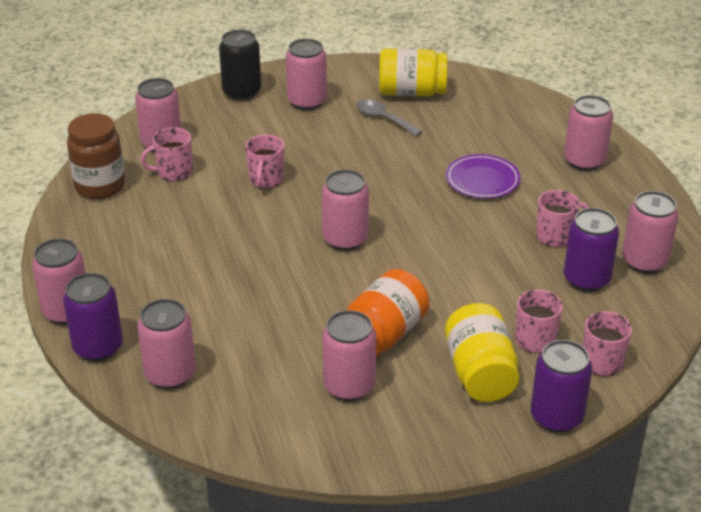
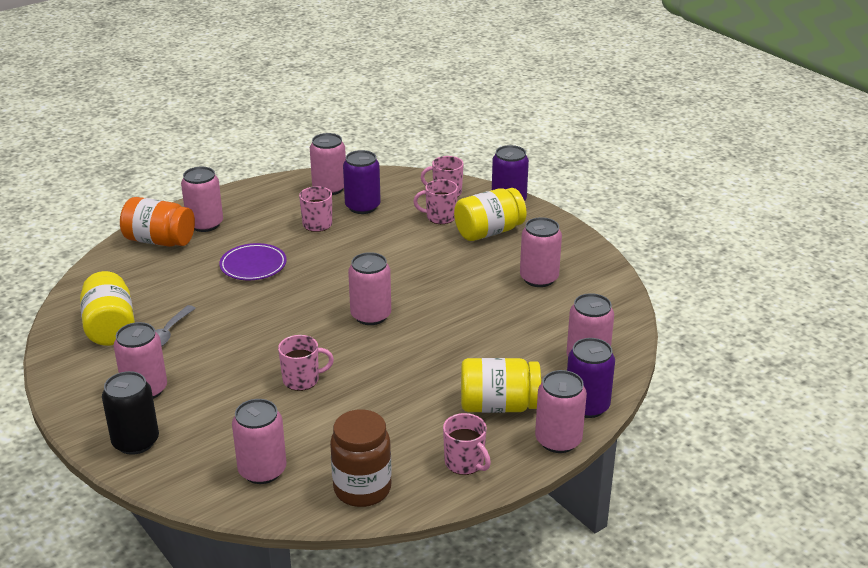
camera: 110 degrees left, 5 degrees down
(143, 287) = (498, 406): none -> yellow jar
(173, 172) = (314, 444): pink mug -> pink mug (465, 463)
(383, 335) = (476, 275): orange jar -> orange jar (159, 241)

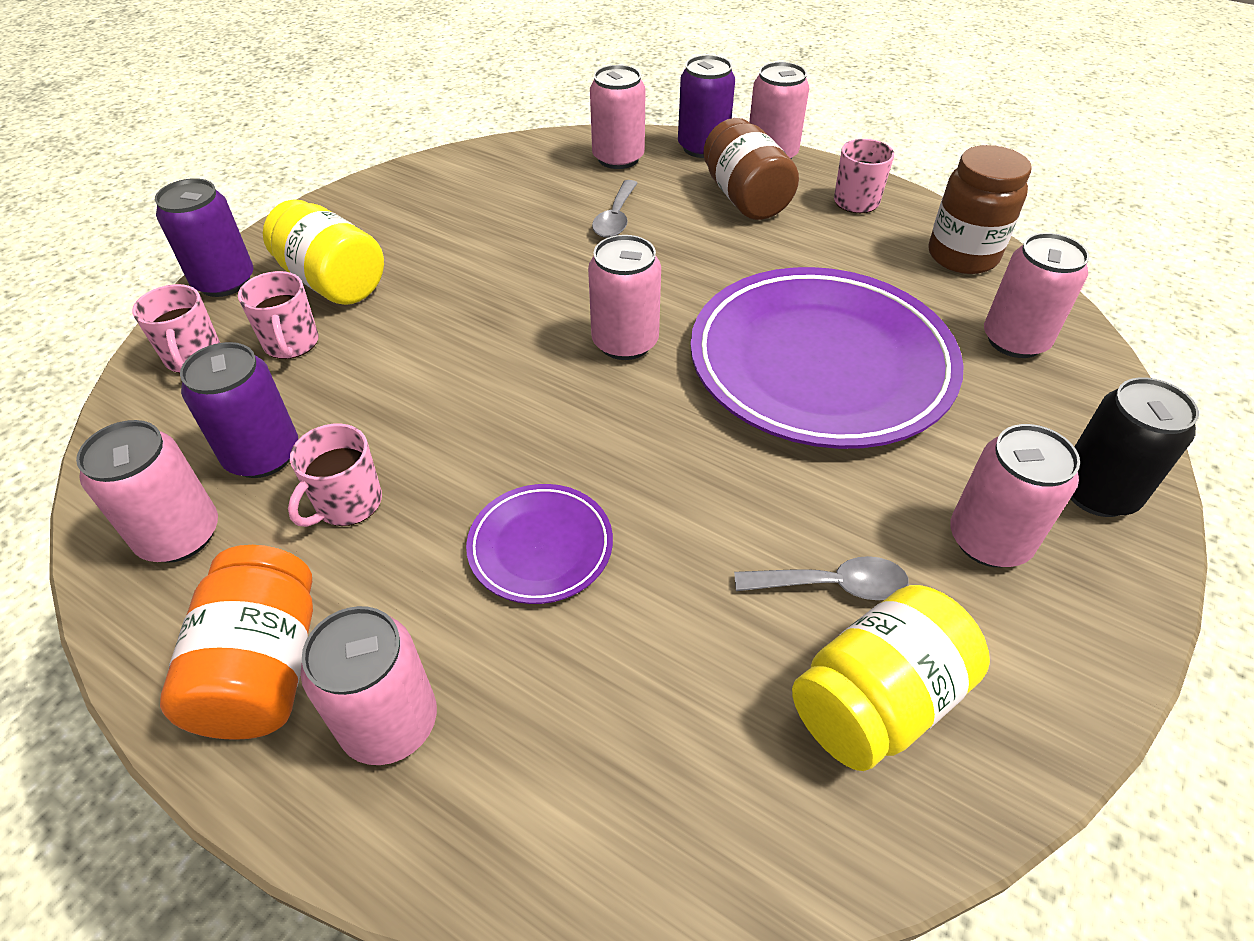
camera: 110 degrees left, 15 degrees up
(159, 241) = (499, 794): orange jar -> orange jar (264, 668)
(302, 380) = (820, 364): pink mug -> purple plate
(498, 406) = (745, 198): yellow jar -> brown jar
(503, 340) = (616, 218): none -> grey spoon
(539, 278) = (455, 216): pink can -> none

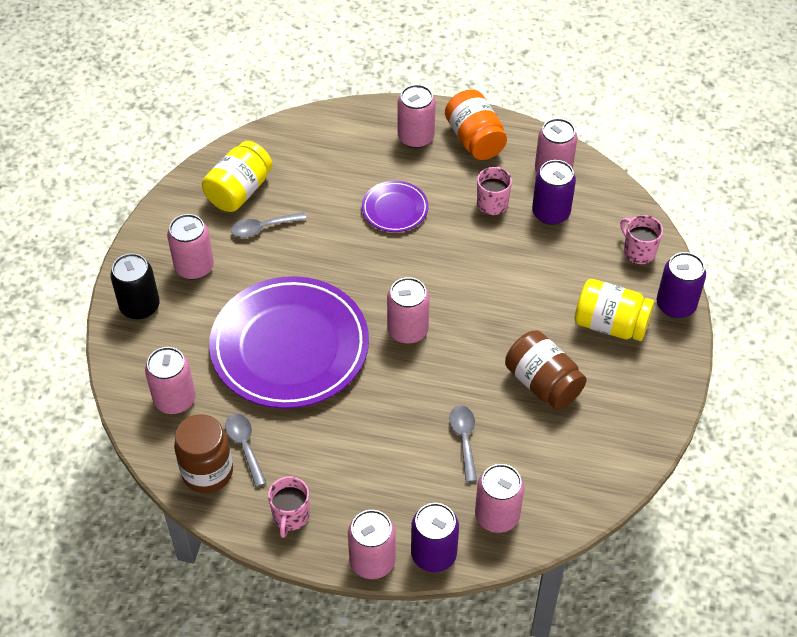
camera: 160 degrees right, 5 degrees up
(291, 344) = (594, 275): pink mug -> none
(745, 198) = (377, 493): brown jar -> brown jar (543, 383)
(908, 270) = (244, 446): none -> grey spoon

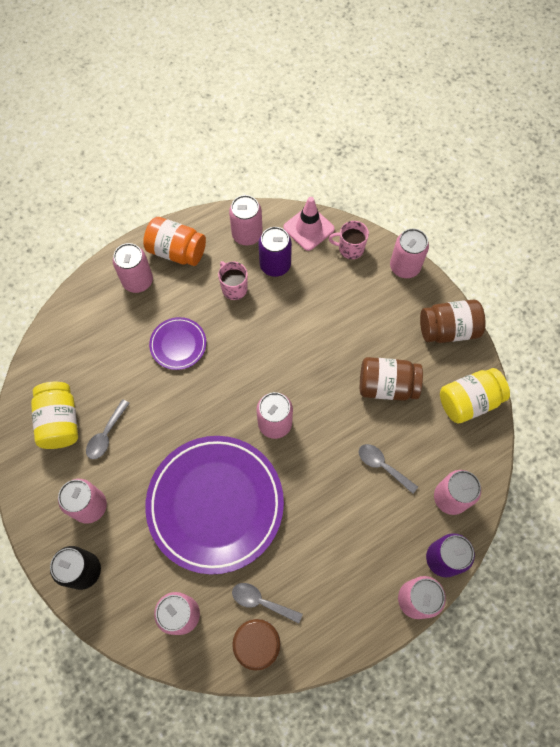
camera: 45 degrees left, 15 degrees up
(291, 516) = (339, 620): pink mug -> none
(610, 324) = (383, 312): yellow jar -> yellow jar (468, 401)
(617, 207) = (308, 228): none -> pink traffic cone
(657, 387) = (448, 329): none -> brown jar
(675, 305) = (404, 267): purple can -> pink can

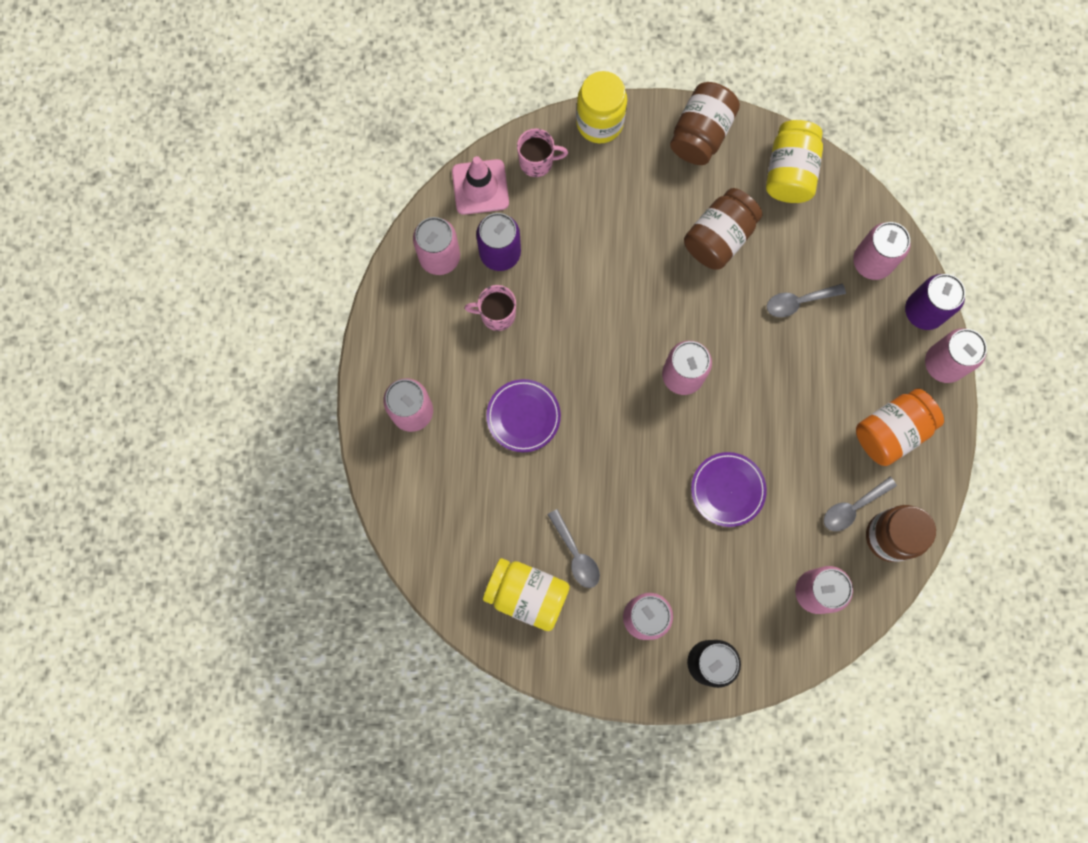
camera: 55 degrees left, 10 degrees up
(177, 251) = (405, 346): orange jar -> orange jar (891, 431)
(215, 504) = (727, 490): purple plate -> purple plate, size x0.45
(350, 248) = (537, 162): pink mug -> pink mug turned 135 degrees counterclockwise
(404, 267) = (599, 123): pink can -> yellow jar

